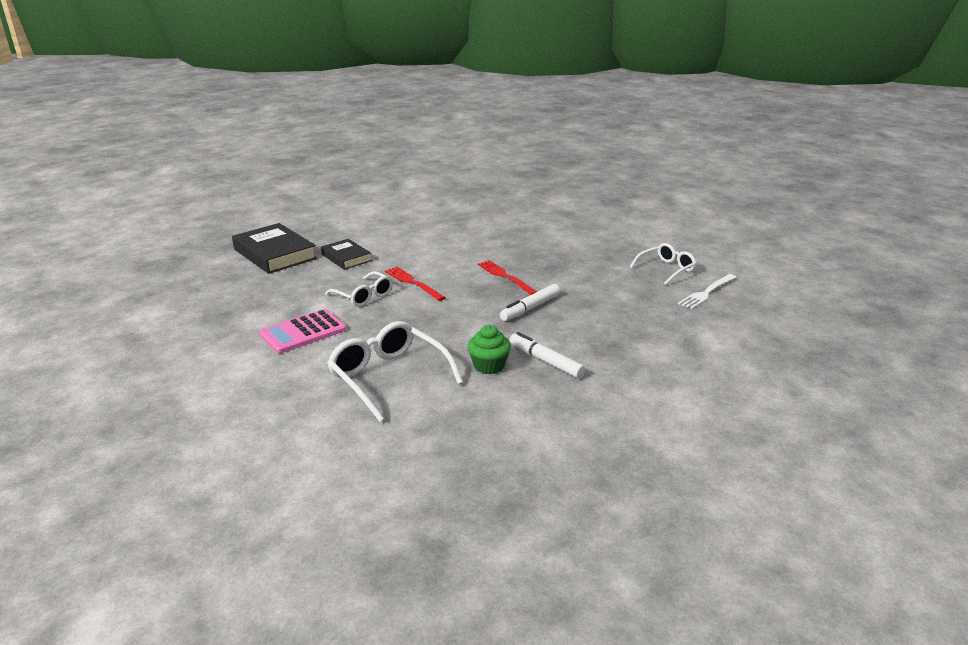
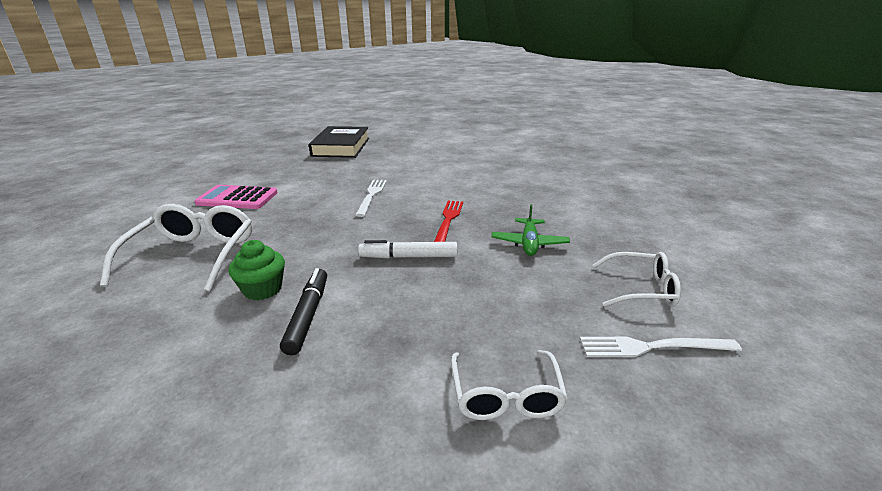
camera: 45 degrees right, 0 degrees up
(346, 257) = (373, 163): black book -> none
(364, 296) = (322, 191): white glasses -> white glasses (506, 396)
(413, 283) = (372, 195): red fork -> white fork
(545, 361) = (308, 315): white marker -> black marker
(578, 270) = (529, 243): none -> green plane

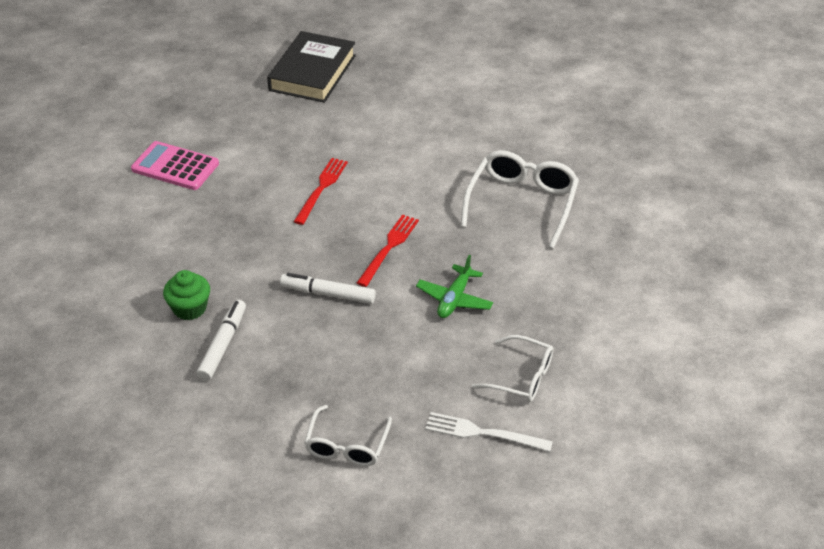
camera: 15 degrees right, 15 degrees up
(193, 256) = (131, 253): white glasses -> white glasses (522, 203)
(308, 315) = (223, 345): black marker -> white marker
(372, 195) = (321, 188): white fork -> red fork

